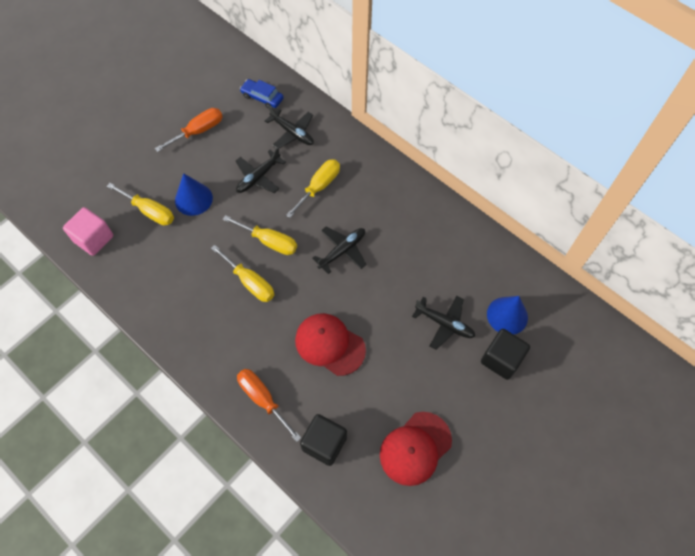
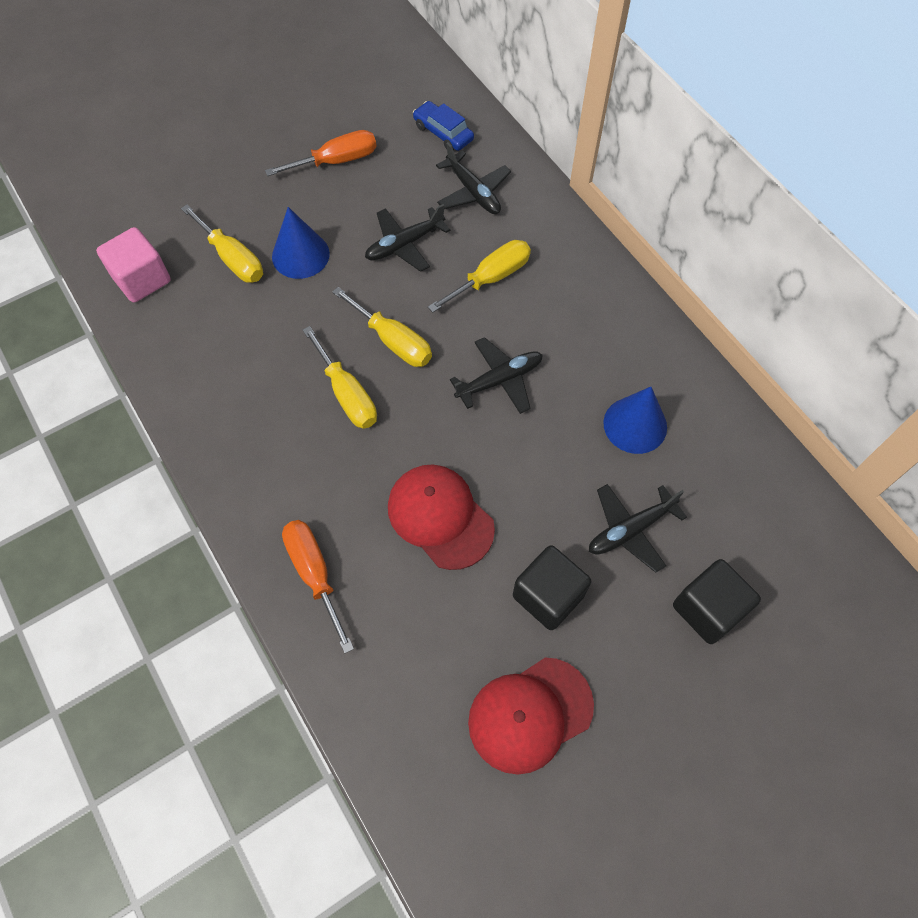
camera: 15 degrees right, 0 degrees up
(324, 443) = (388, 667): black cube -> black cube (548, 596)
(444, 324) = (630, 530): black plane -> black plane turned 105 degrees clockwise
(507, 315) = (735, 542): blue cone -> blue cone (635, 425)

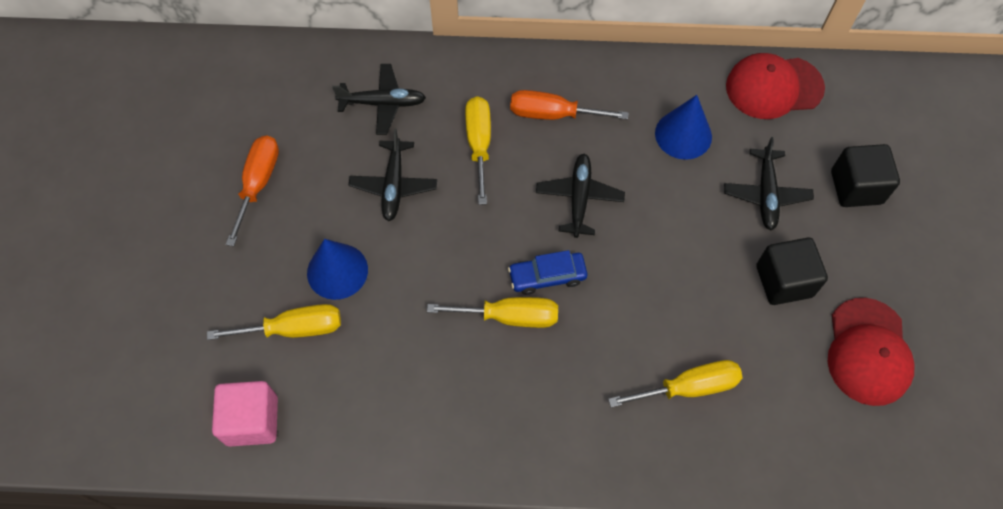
camera: 55 degrees left, 0 degrees up
(314, 574) = (660, 438): orange screwdriver -> orange screwdriver (552, 114)
(393, 341) = (484, 251): yellow screwdriver -> yellow screwdriver (689, 387)
(440, 517) = (671, 315): red cap -> red cap (773, 87)
(443, 133) = (301, 86): blue car -> blue car (547, 276)

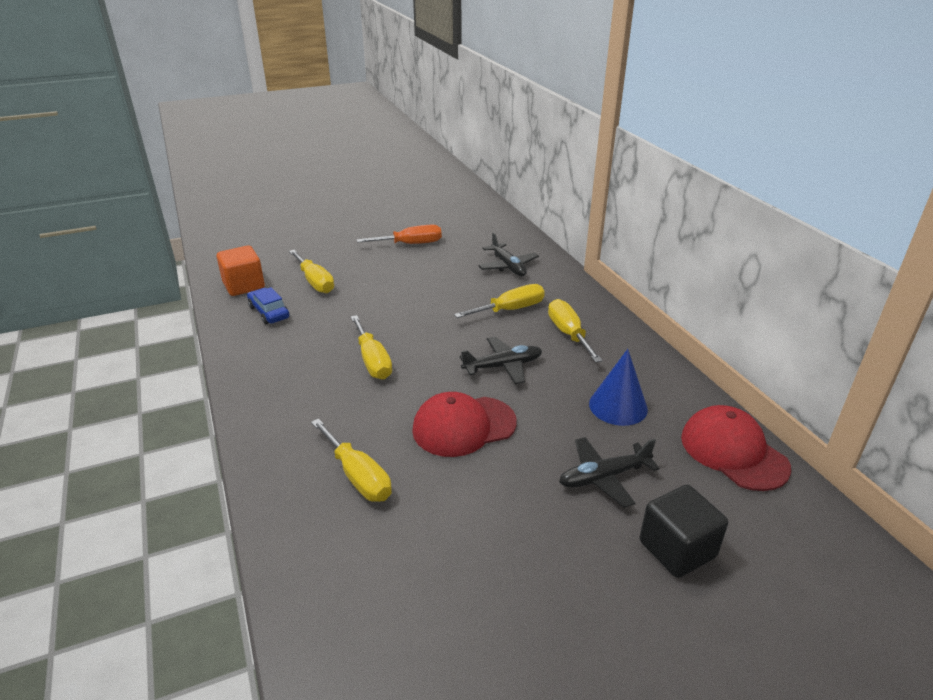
camera: 65 degrees right, 30 degrees down
(252, 420) = (244, 286): pink cube -> orange cube
(337, 271) = (366, 285): blue cone -> none
(394, 185) = (447, 287): black plane -> none
(547, 276) = (419, 369): blue car -> blue car (269, 312)
(552, 114) = (568, 334): orange screwdriver -> yellow screwdriver
(784, 281) = (513, 516): black cube -> none
(868, 352) = (472, 613): red cap -> red cap (463, 426)

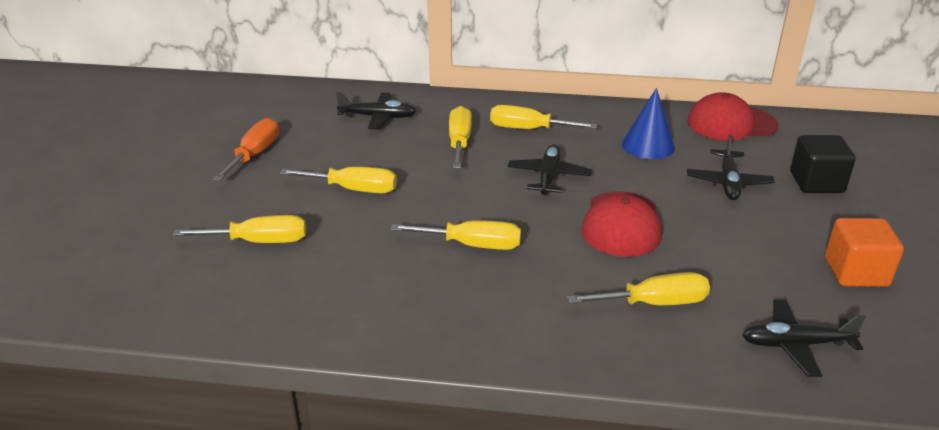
camera: 60 degrees left, 0 degrees up
(244, 286) = (196, 300): orange cube -> orange cube (856, 272)
(269, 312) = (292, 293): blue car -> none
(349, 587) = (795, 344): none -> black plane
(402, 291) = (353, 189): none -> yellow screwdriver

